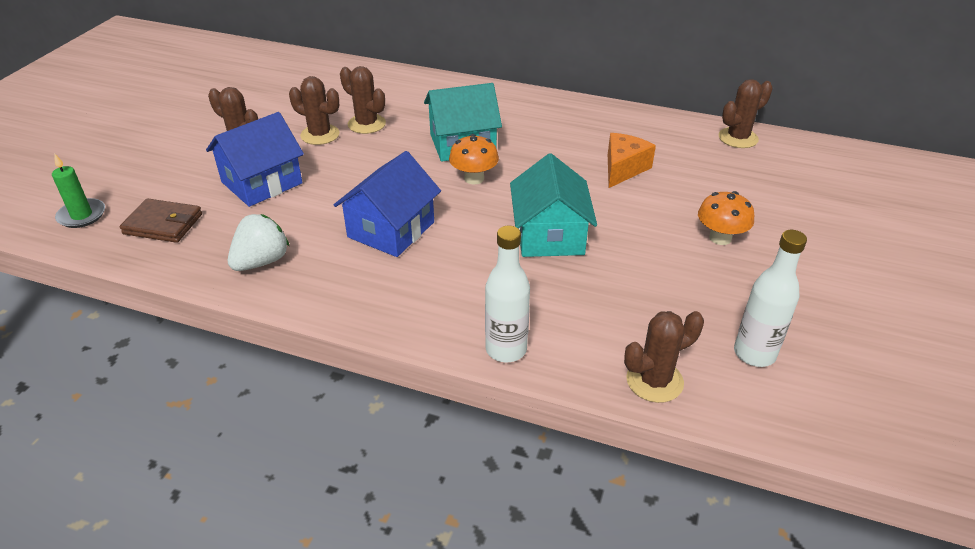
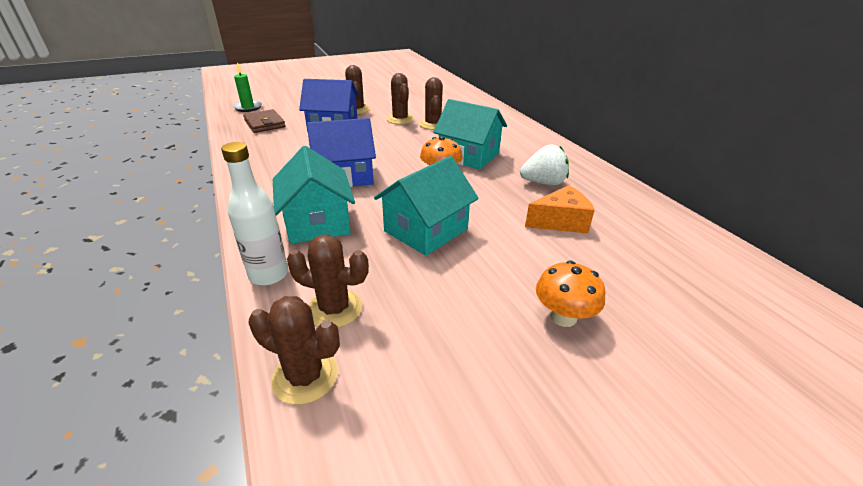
camera: 45 degrees right, 5 degrees down
(261, 261) = (264, 157): white strawberry -> white strawberry (543, 183)
(456, 286) = (317, 222): none -> turquoise house
(738, 138) = (721, 255): brown cactus -> brown cactus (334, 309)
(754, 353) = (421, 434): white bottle -> none

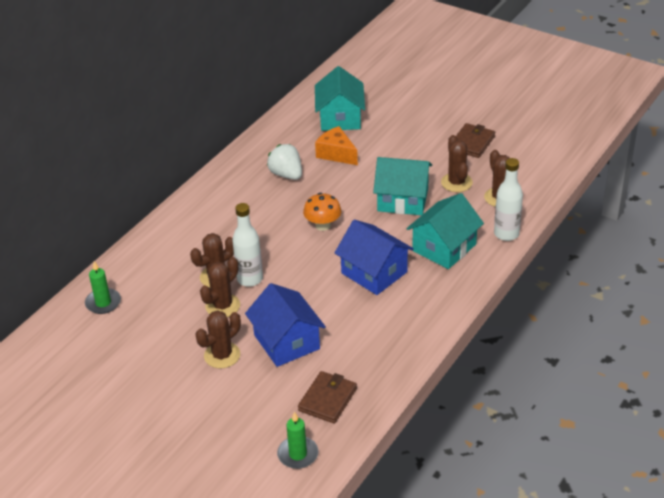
camera: 120 degrees left, 5 degrees up
(305, 377) = (540, 184): brown cactus -> brown cactus (456, 182)
(414, 132) = (250, 279): none -> white bottle
(454, 95) = (103, 303): none -> green candle
(469, 155) = (272, 225): turquoise house -> turquoise house (340, 118)
(493, 355) = (472, 143): none -> brown wallet
(563, 317) = (426, 132): orange mushroom -> none

